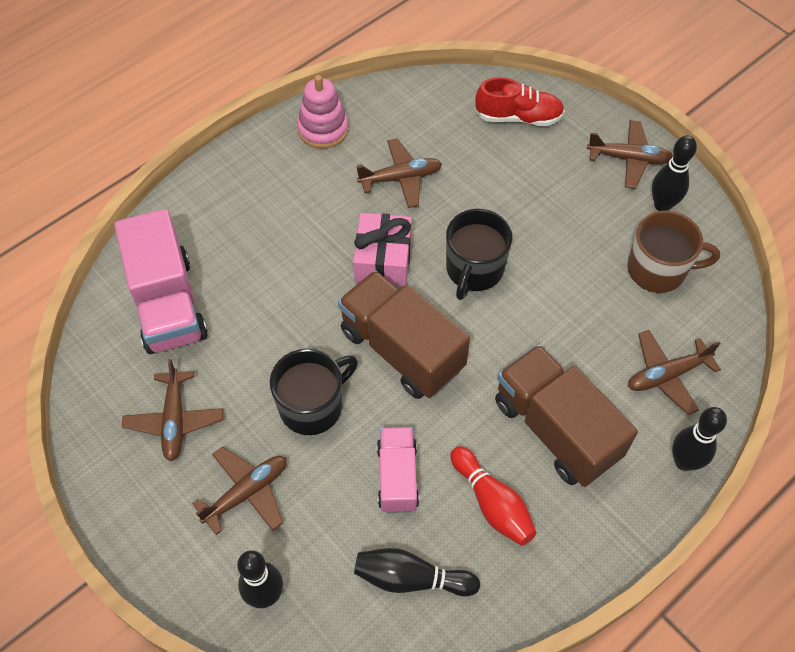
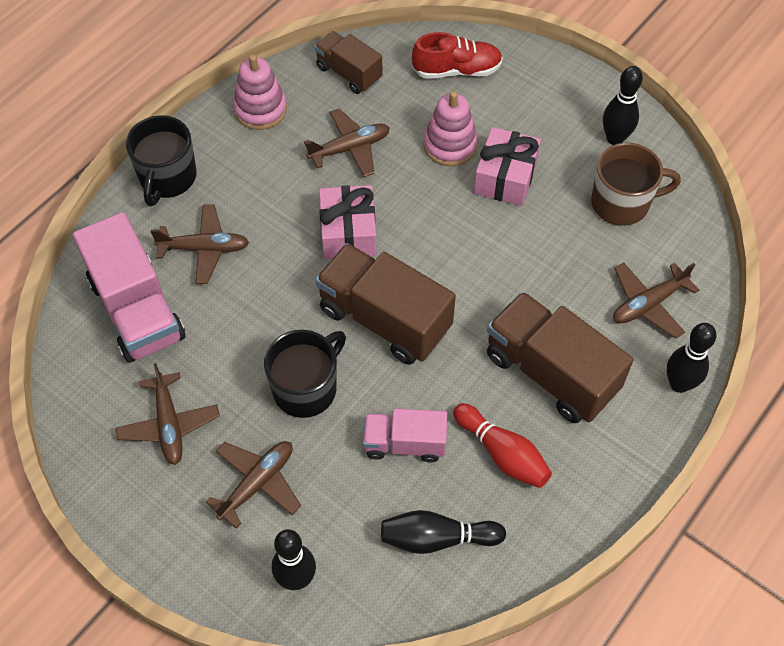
camera: 10 degrees left, 0 degrees up
(397, 477) = (404, 443): pink truck -> pink truck turned 75 degrees counterclockwise
(413, 106) = (349, 73): none -> brown truck
(474, 270) = (441, 229): black mug -> black mug (167, 178)
(498, 189) = (450, 145): none -> pink stacking toy
(546, 228) = (505, 177): none -> pink gift
(629, 159) = (574, 97): brown plane -> brown plane (204, 249)

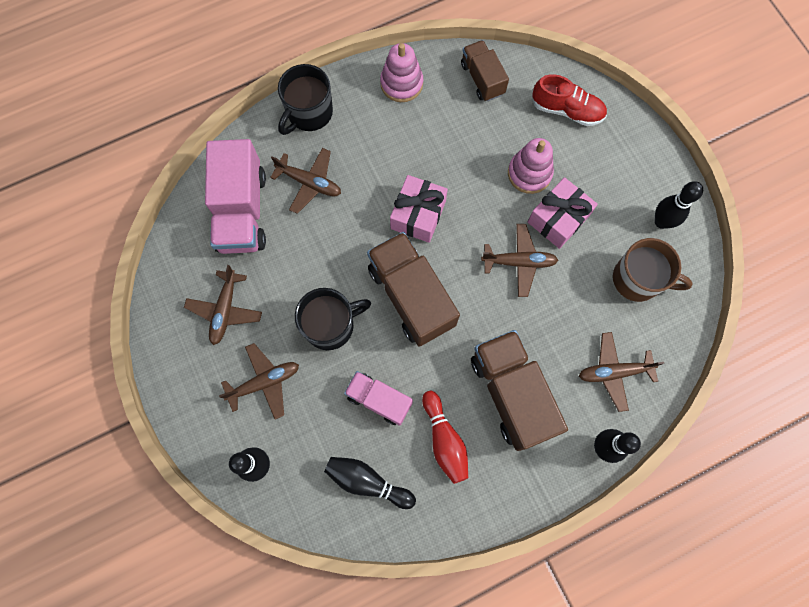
camera: 25 degrees right, 15 degrees up
(350, 148) = (452, 144): brown plane -> brown plane (519, 262)

